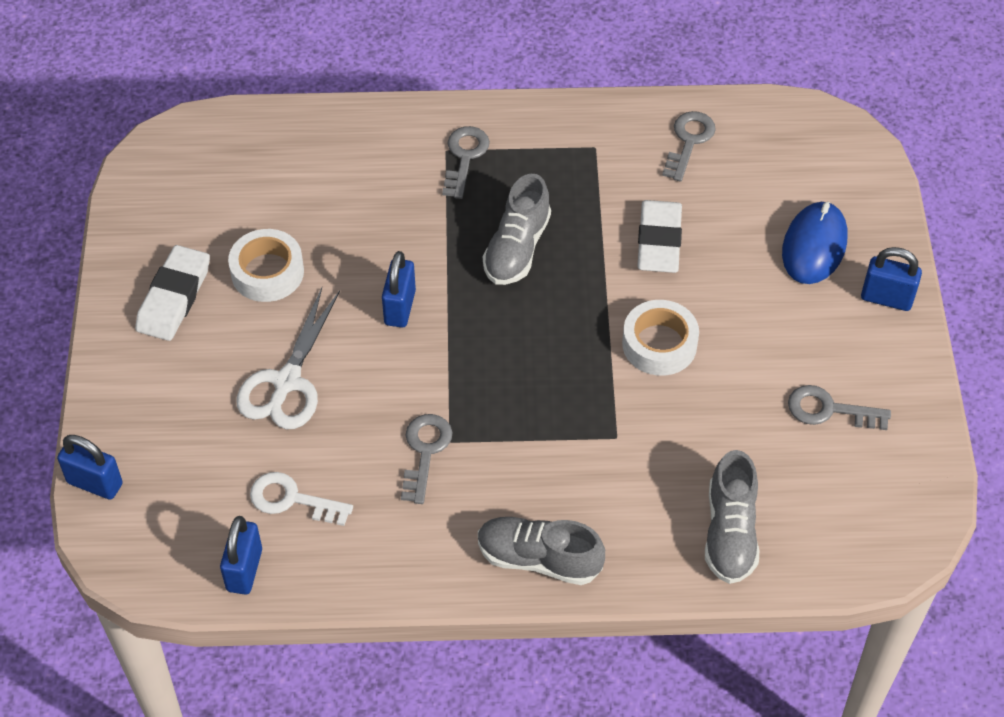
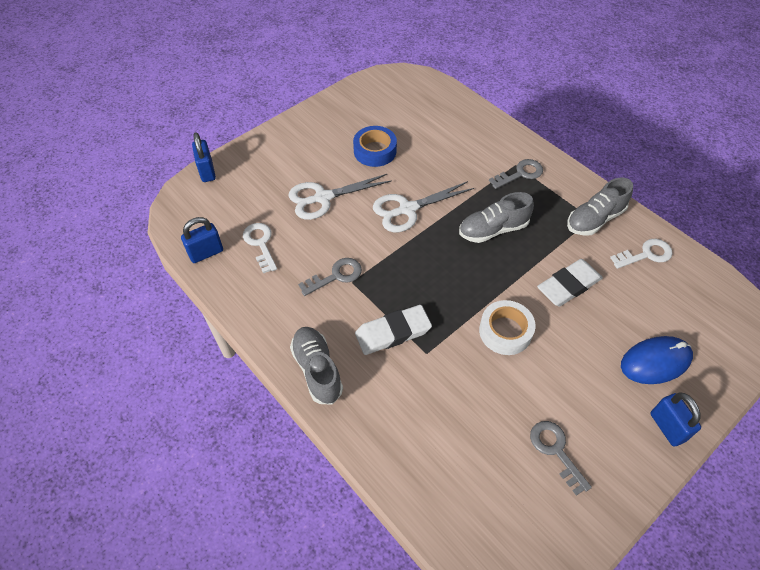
camera: 50 degrees right, 0 degrees up
(174, 297) = (328, 131): white eraser -> white eraser (393, 332)
(267, 272) = (375, 151): white tape -> blue tape
(400, 307) = (407, 209): blue padlock -> white scissors
(689, 141) = (646, 254): grey key -> white key
(730, 532) = (420, 455): grey shoe -> grey shoe (595, 219)

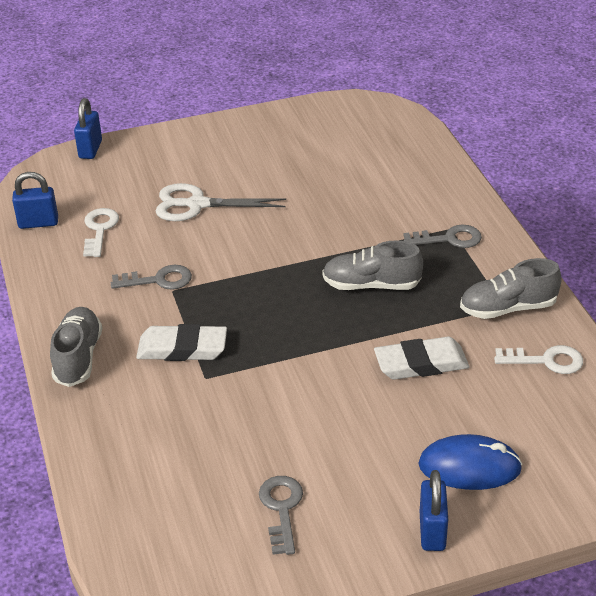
camera: 25 degrees right, 15 degrees down
(375, 151) = (289, 174): blue tape -> none
(407, 209) = (285, 239): white scissors -> none
(505, 331) = (309, 384): white tape -> none

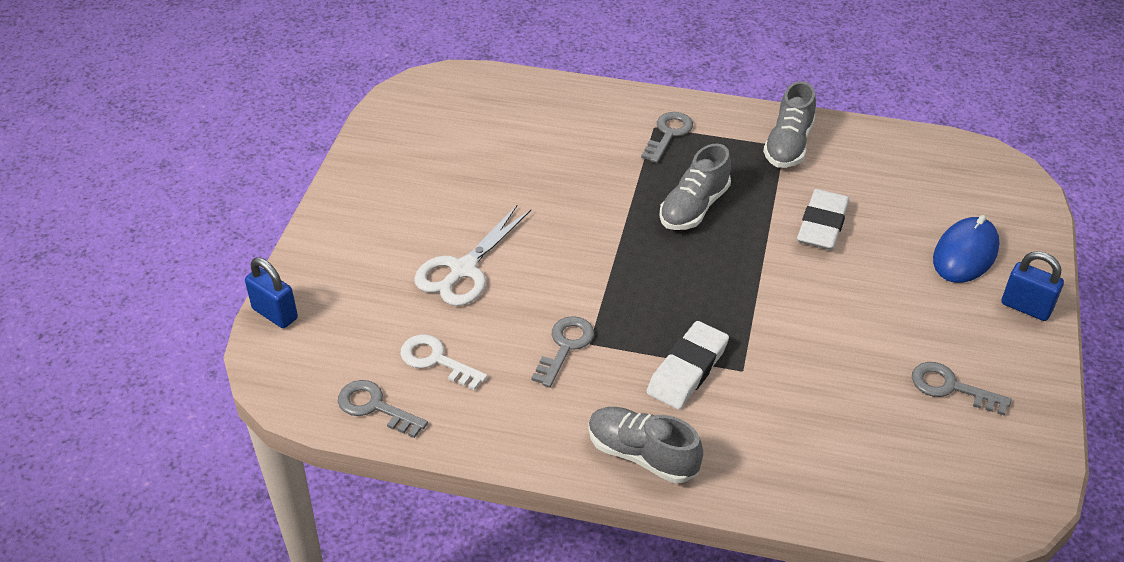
camera: 60 degrees left, 5 degrees up
(38, 223) = (375, 407): blue padlock -> grey key
(546, 361) = (868, 156): white key -> none

